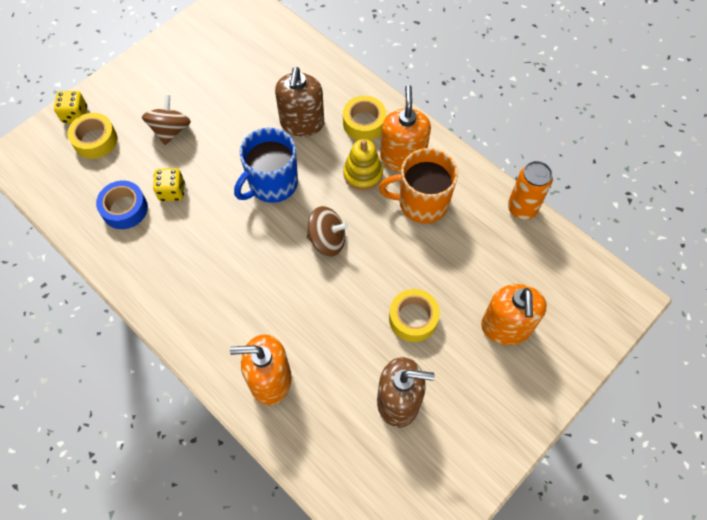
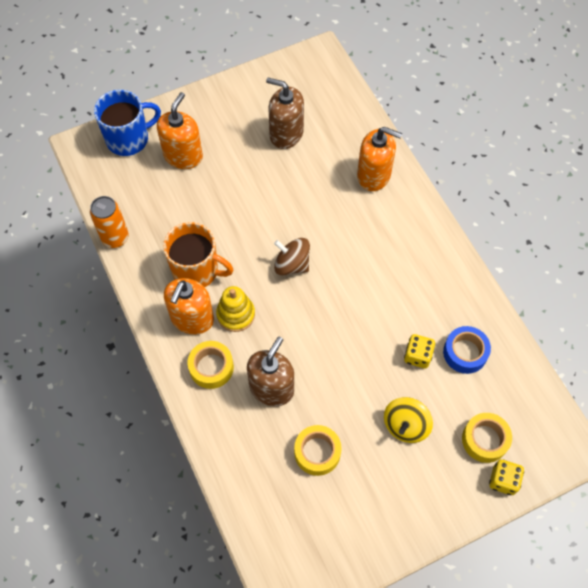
camera: 160 degrees left, 0 degrees up
(170, 130) = (405, 425): brown spinning top -> yellow spinning top
(272, 184) = (322, 332): blue mug -> blue mug (129, 139)
(413, 318) = (249, 183): yellow tape -> yellow tape (317, 452)

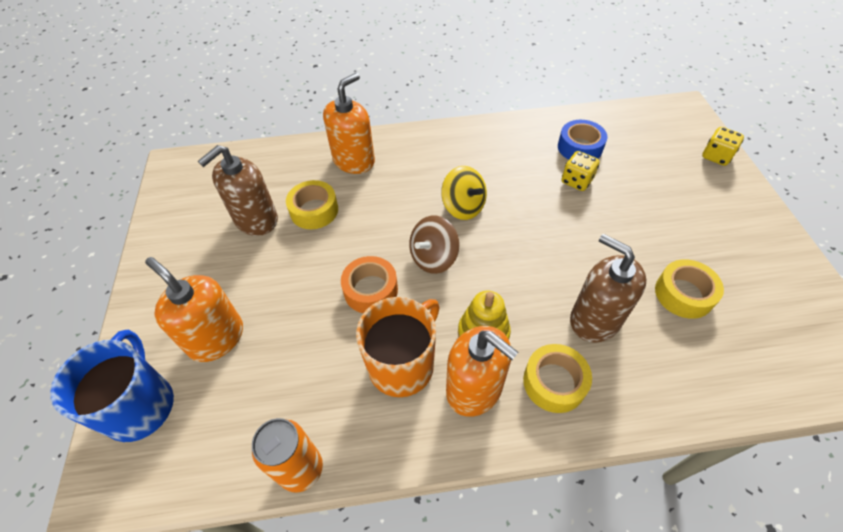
camera: 70 degrees left, 10 degrees down
(249, 232) = (371, 290): none -> orange tape
(405, 425) = (654, 209): yellow spinning top -> yellow spinning top (463, 207)
(485, 440) = (674, 158): yellow tape -> yellow tape (314, 210)

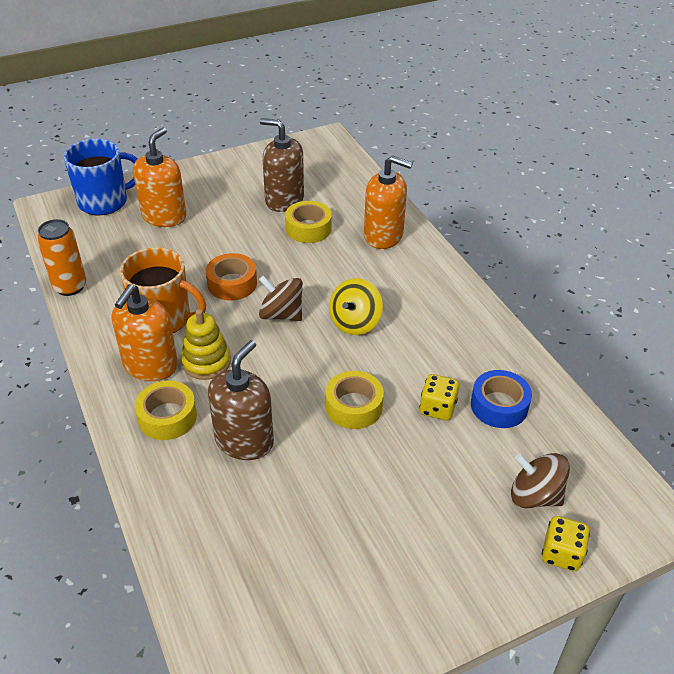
camera: 70 degrees right, 10 degrees down
(667, 154) = (535, 496): none -> brown spinning top
(683, 294) = (300, 515): yellow tape -> yellow tape (354, 406)

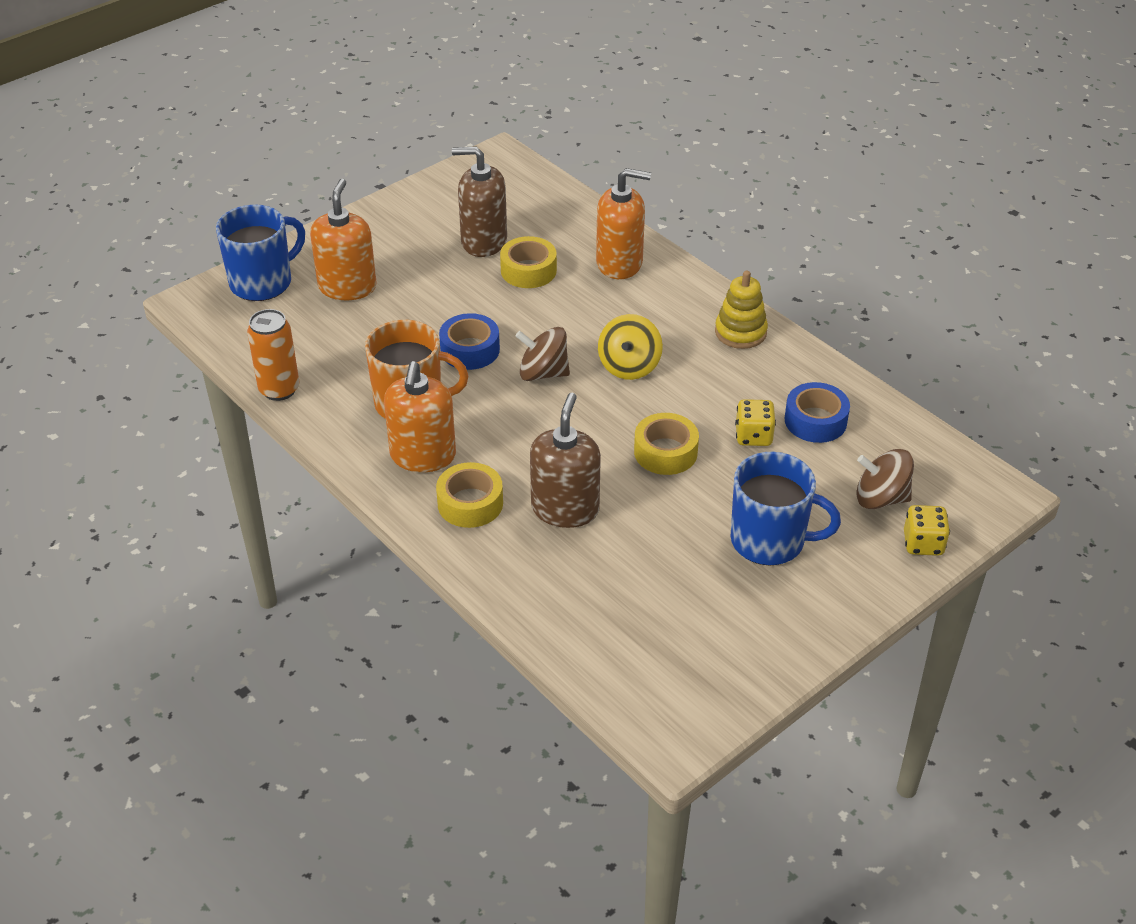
camera: 15 degrees left, 0 degrees up
(206, 362) = (484, 440): yellow stacking toy -> yellow stacking toy (740, 332)
(232, 283) = (470, 350): orange tape -> blue tape
(414, 515) = (770, 541): none -> blue mug

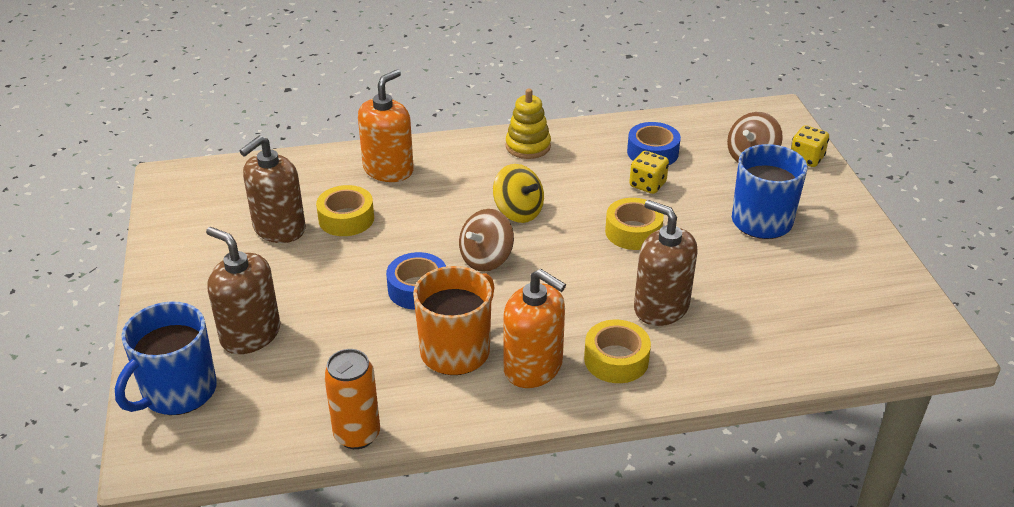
camera: 60 degrees left, 5 degrees down
(263, 282) = (178, 392): blue mug -> blue mug turned 135 degrees counterclockwise
(347, 287) = (250, 334): orange soap dispenser -> brown soap dispenser

